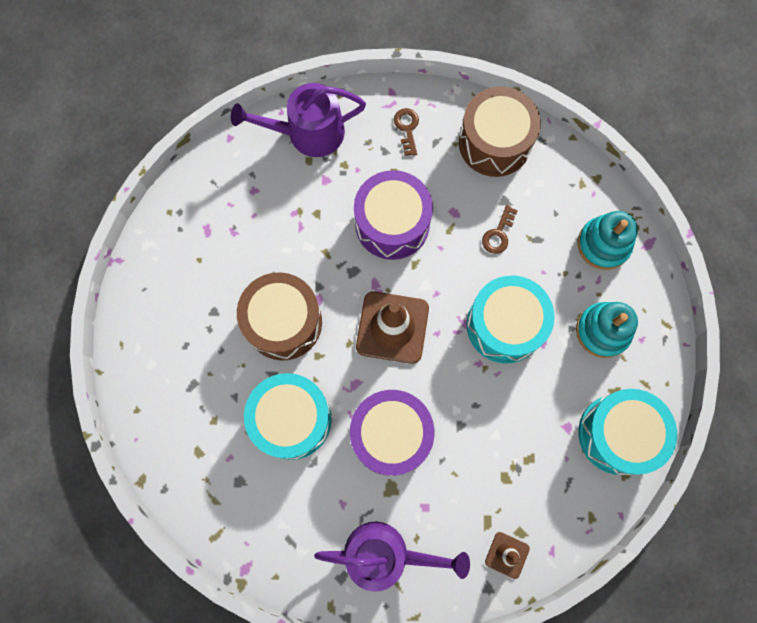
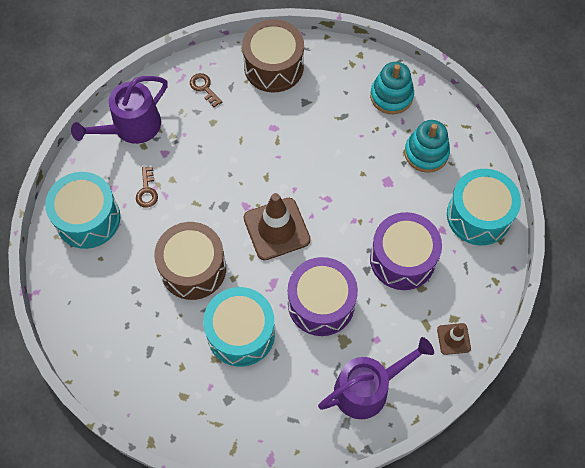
camera: 30 degrees left, 10 degrees down
(392, 224) = (233, 158): purple drum -> purple drum (402, 259)
(498, 234) = (314, 126): brown key -> brown key (147, 191)
(504, 325) = (356, 185): turquoise drum -> turquoise drum (88, 218)

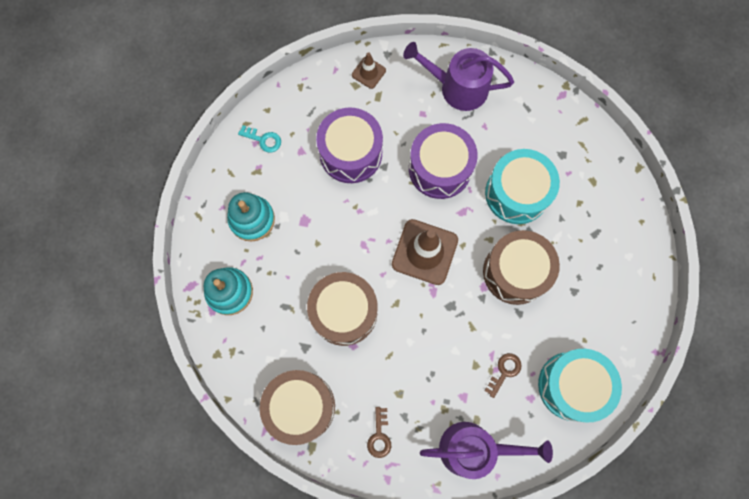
camera: 140 degrees left, 10 degrees up
(299, 143) = (344, 312): none -> brown drum
(478, 215) = (263, 140): turquoise drum -> turquoise key

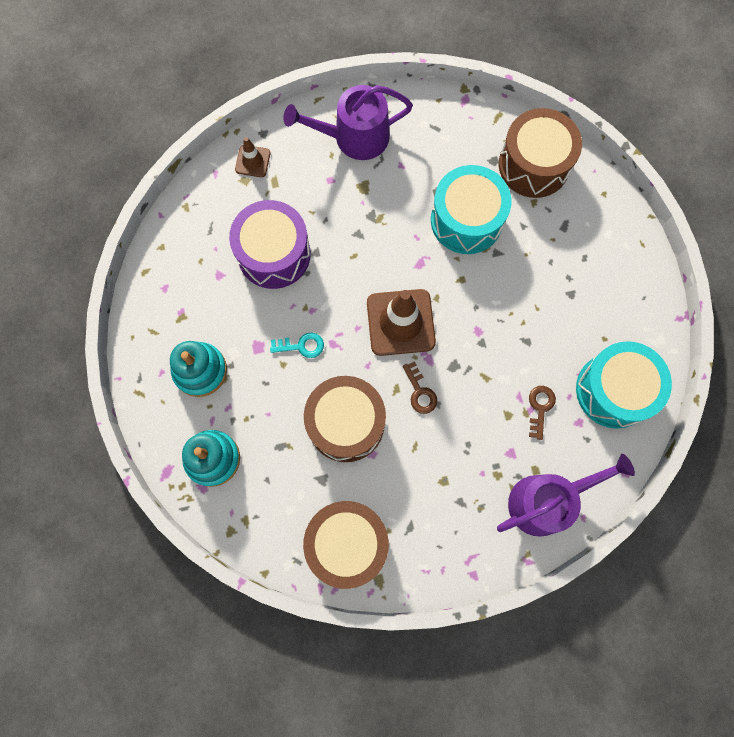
camera: 25 degrees left, 0 degrees up
(263, 140) = (172, 280): turquoise key -> turquoise key (301, 346)
(379, 436) = (444, 535): brown key -> brown key (420, 392)
(440, 168) = (375, 229): purple drum -> none
(515, 272) = (503, 301): brown drum -> brown drum (533, 165)

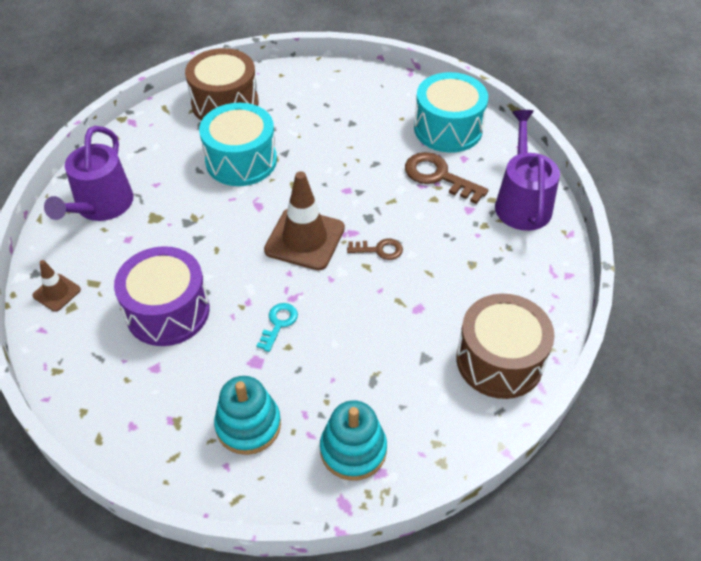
camera: 65 degrees left, 25 degrees down
(346, 423) = (378, 317): brown drum -> none
(540, 408) = (438, 176): brown key -> brown key, size x1.72

